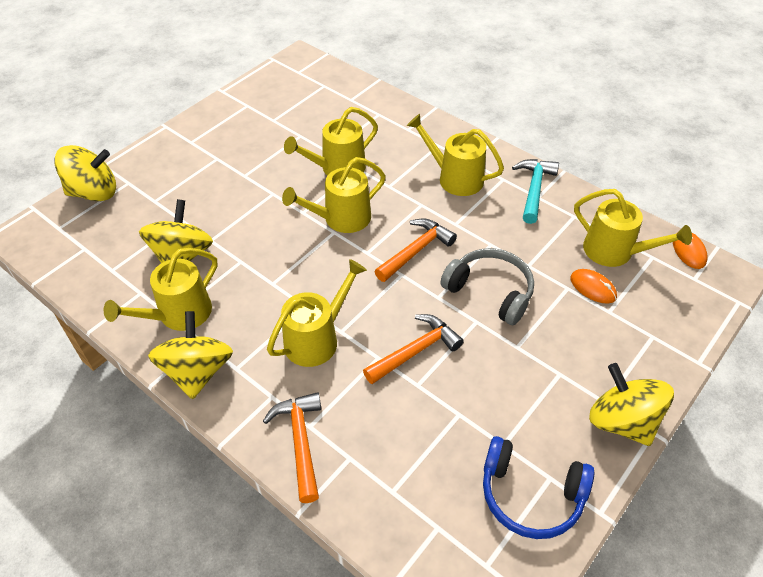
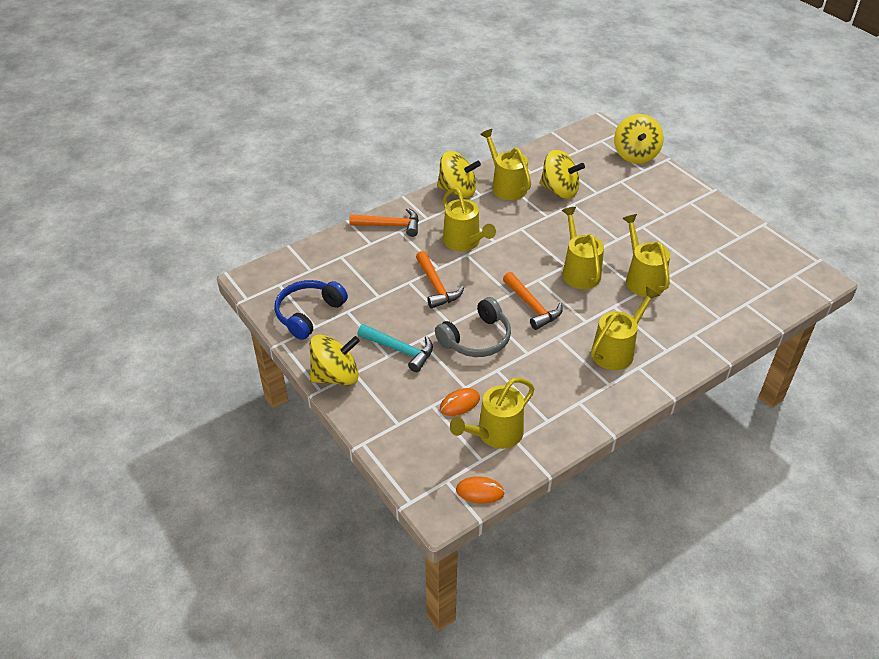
camera: 105 degrees right, 5 degrees down
(534, 189) = (590, 402): turquoise hammer -> turquoise hammer (400, 350)

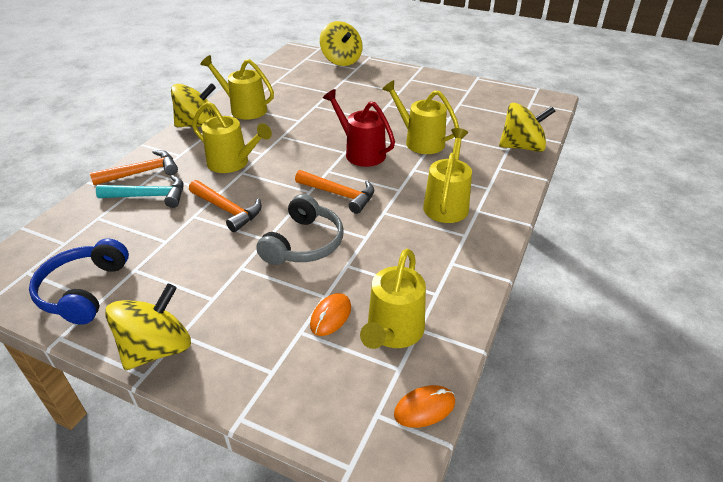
camera: 30 degrees left, 5 degrees down
(400, 350) = (224, 287): turquoise hammer -> turquoise hammer (149, 196)
(559, 190) = (296, 99): yellow spinning top -> yellow spinning top (522, 147)
(579, 271) = (361, 152): yellow watering can -> red watering can

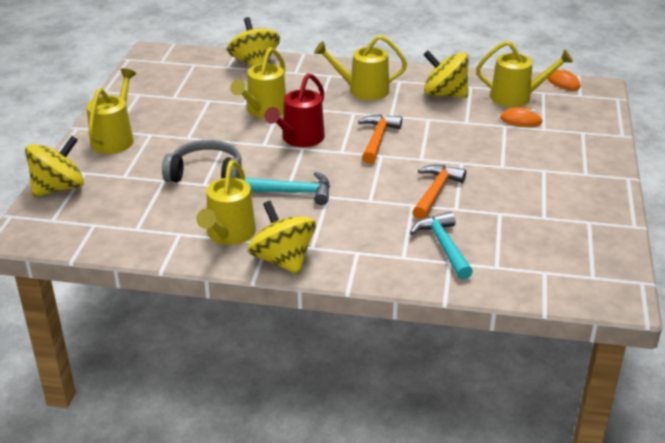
camera: 105 degrees left, 5 degrees down
(84, 290) = (585, 234): blue headphones -> none
(142, 172) = (405, 267): orange hammer -> none
(157, 349) = (604, 179): yellow spinning top -> yellow spinning top (444, 94)
(233, 163) = (356, 210): yellow watering can -> yellow watering can (115, 138)
(278, 139) = (294, 192): none -> turquoise hammer
(304, 243) = (454, 144): grey headphones -> grey headphones (206, 174)

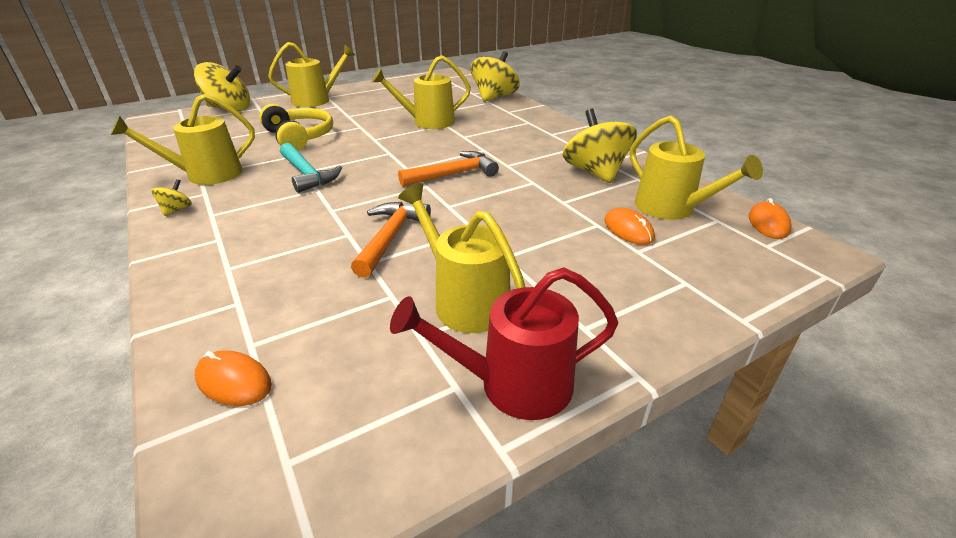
camera: 50 degrees right, 0 degrees up
(206, 174) = (299, 137): grey headphones -> yellow headphones
(283, 260) = (176, 210): yellow spinning top -> yellow spinning top, size x0.43
(299, 139) = (403, 147): red watering can -> red watering can (513, 385)
(363, 90) = (529, 140): yellow watering can -> yellow watering can (465, 300)
(436, 192) = (391, 237): orange hammer -> orange hammer turned 60 degrees counterclockwise
(443, 246) = (273, 284): turquoise hammer -> none
(523, 278) = (234, 381): none -> orange mouse

